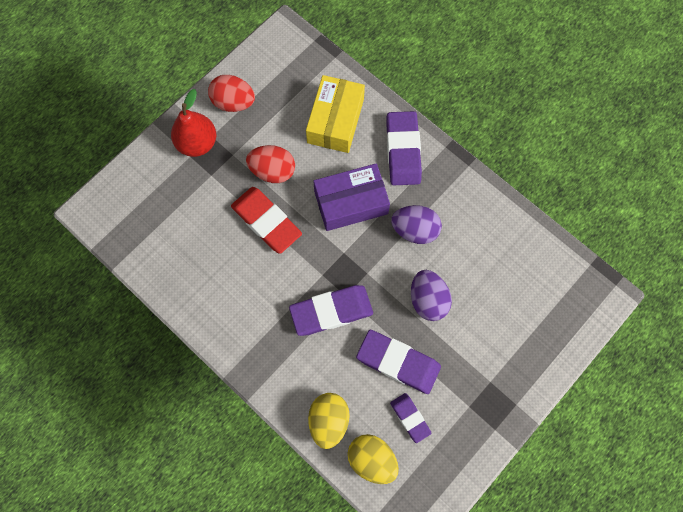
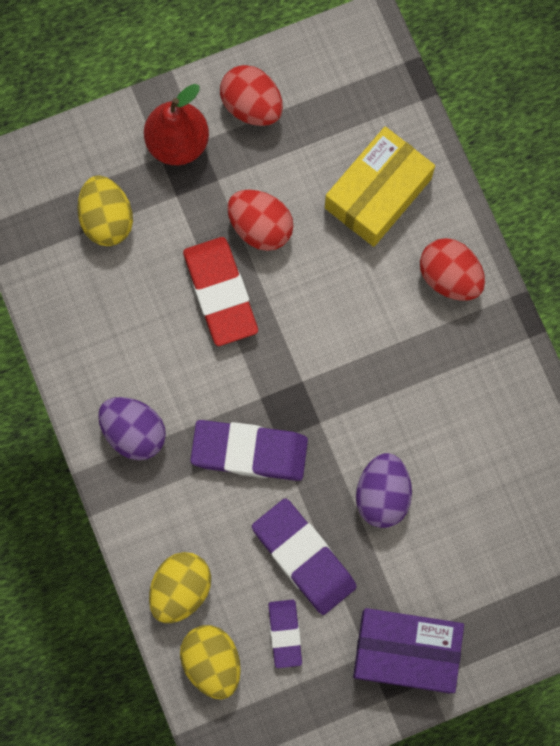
camera: 25 degrees right, 5 degrees up
(173, 208) = (107, 219): none -> yellow egg
(351, 202) = (344, 318): purple box -> purple box (406, 651)
(403, 151) = (449, 277): purple eraser -> red egg
(415, 230) = (411, 394): purple egg -> purple egg (134, 432)

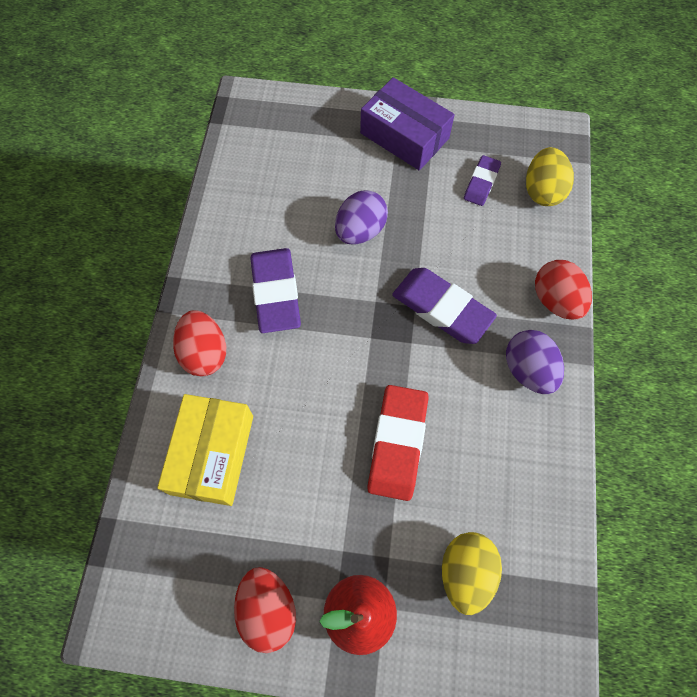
camera: 150 degrees left, 10 degrees down
(181, 589) = (543, 244): yellow egg -> none
(260, 227) = (330, 482): red egg -> red egg (555, 300)
(304, 557) = (441, 221): purple eraser -> purple eraser (276, 293)
(378, 193) = (212, 454): yellow box -> yellow box turned 60 degrees counterclockwise

